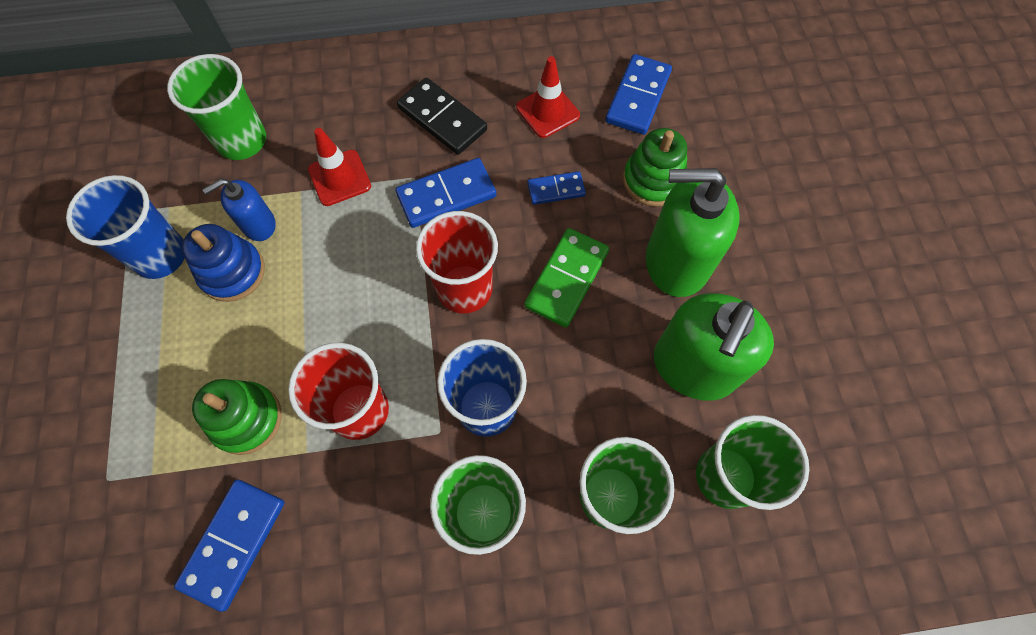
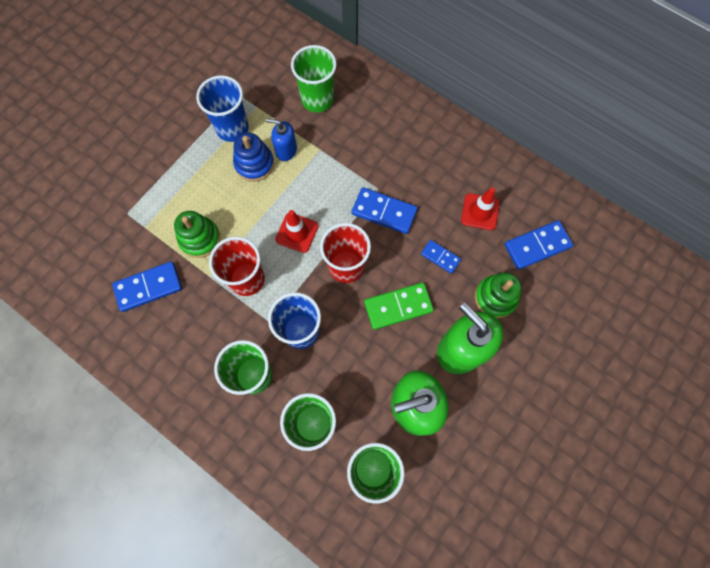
camera: 45 degrees right, 5 degrees up
(339, 178) = (343, 158): red traffic cone -> red traffic cone (297, 233)
(442, 119) = (422, 169): black domino -> none

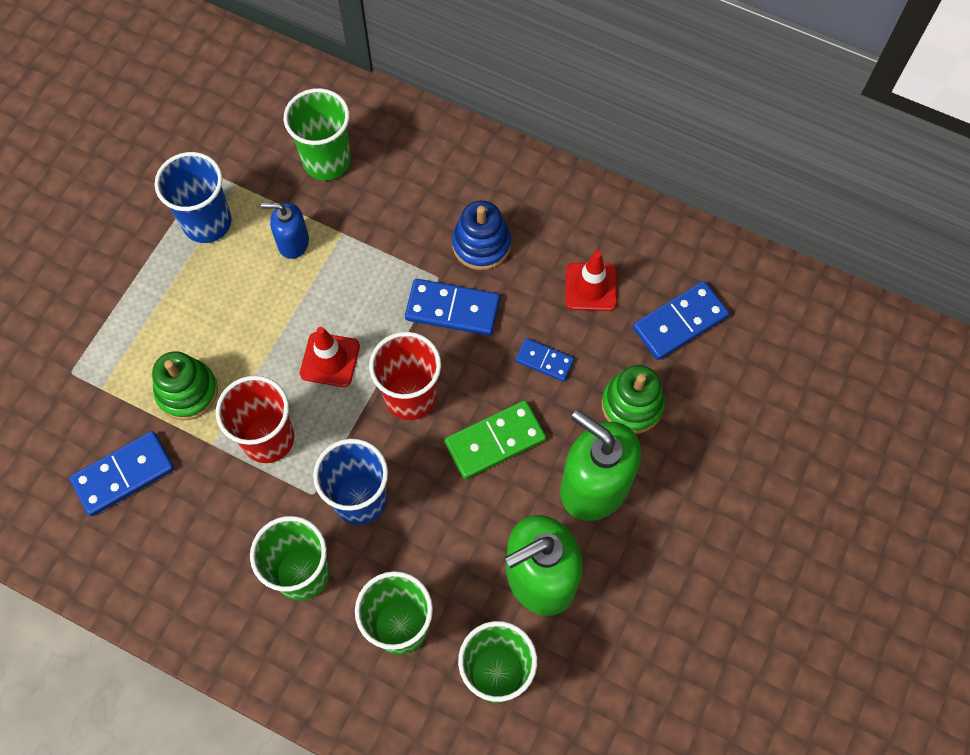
camera: 10 degrees left, 5 degrees down
(254, 164) = (249, 270): blue stacking toy -> blue stacking toy (481, 244)

